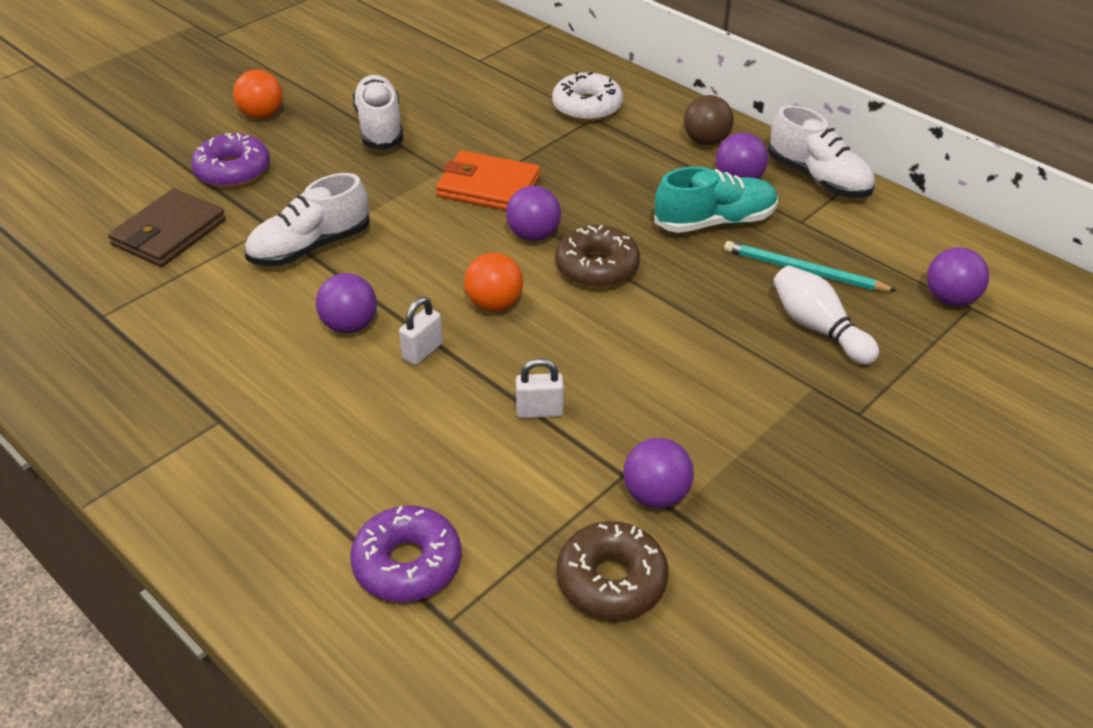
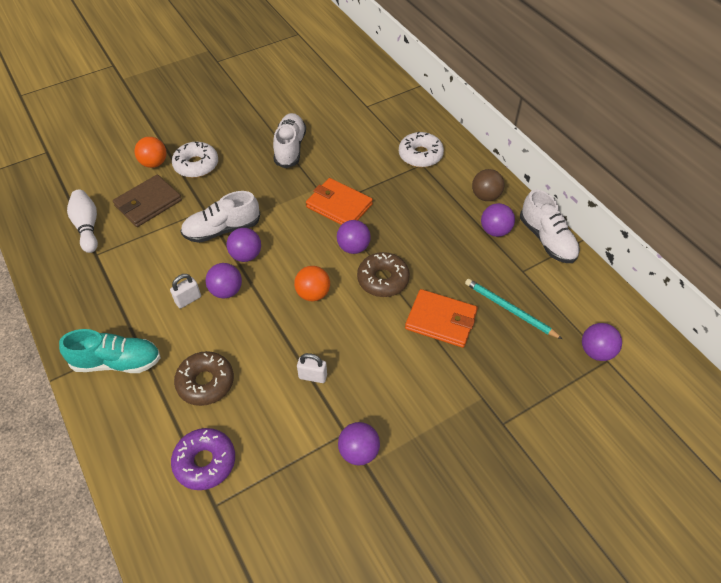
camera: 15 degrees right, 10 degrees up
(233, 171) = (196, 165): purple donut -> white donut
(262, 115) = (225, 126): orange ball -> orange ball (154, 163)
(364, 273) = (246, 255): none -> purple ball
(423, 351) = (261, 319): white padlock -> white padlock (188, 300)
(611, 580) = (312, 503): brown donut -> brown donut (205, 382)
(708, 302) = (441, 320): none -> orange wallet
(715, 222) = (468, 260): turquoise shoe -> turquoise shoe (117, 362)
(818, 328) = (502, 355): white bowling pin -> white bowling pin (87, 227)

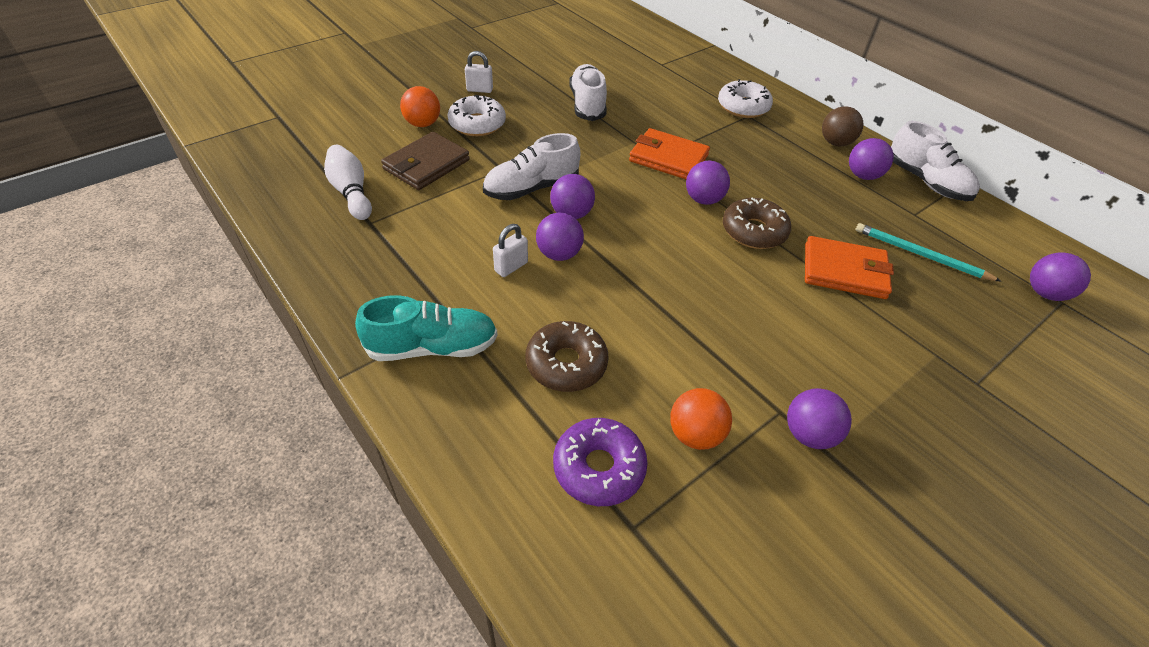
camera: 10 degrees left, 5 degrees down
(313, 294) = (673, 251): orange ball -> orange ball (695, 434)
(313, 376) = (709, 346): white padlock -> white padlock (479, 90)

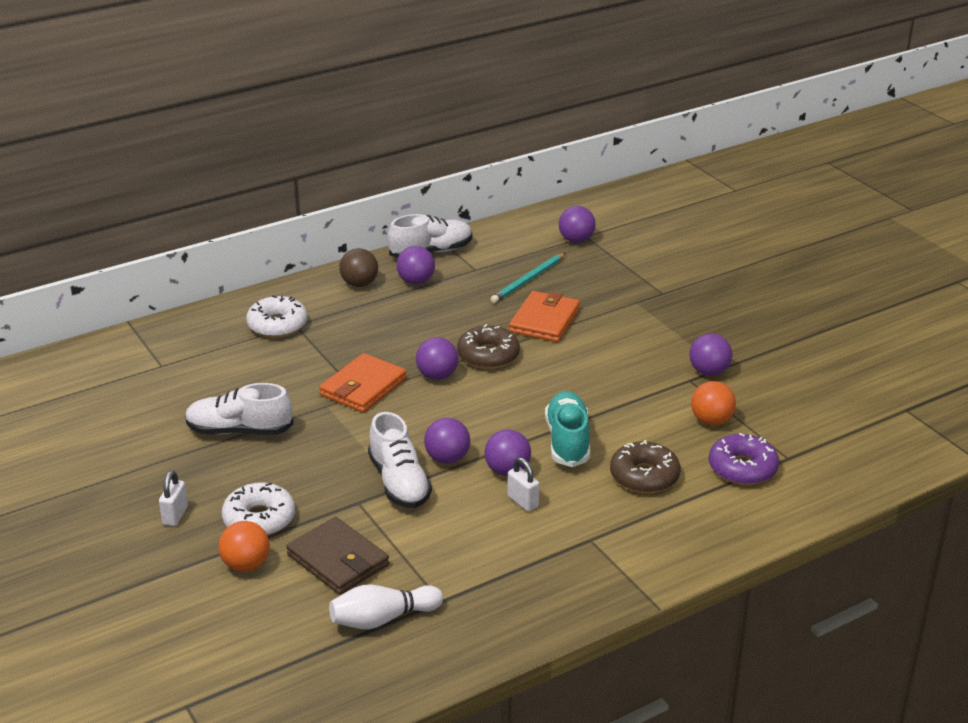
camera: 80 degrees left, 15 degrees down
(432, 347) = (624, 551): turquoise shoe -> turquoise shoe (567, 441)

